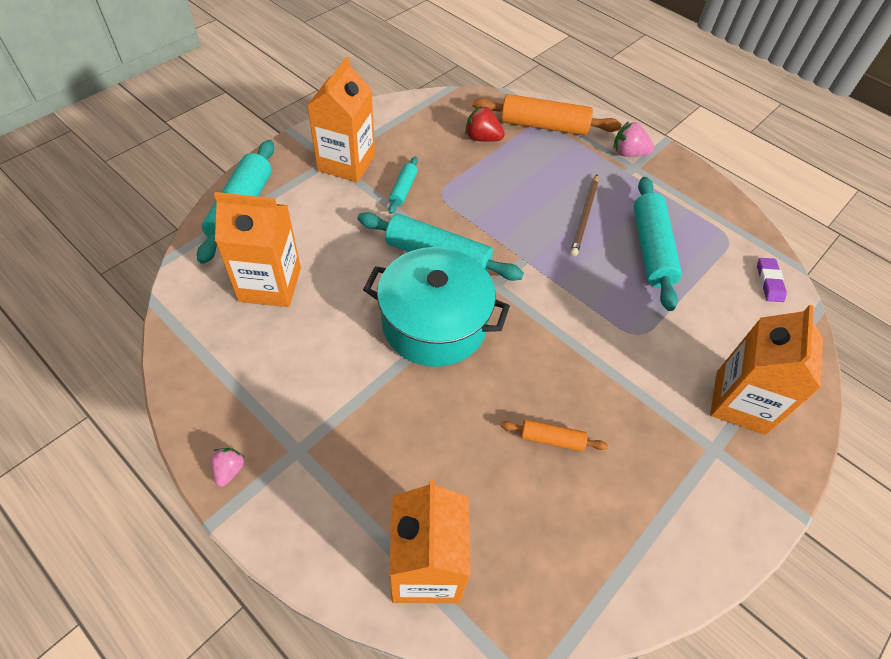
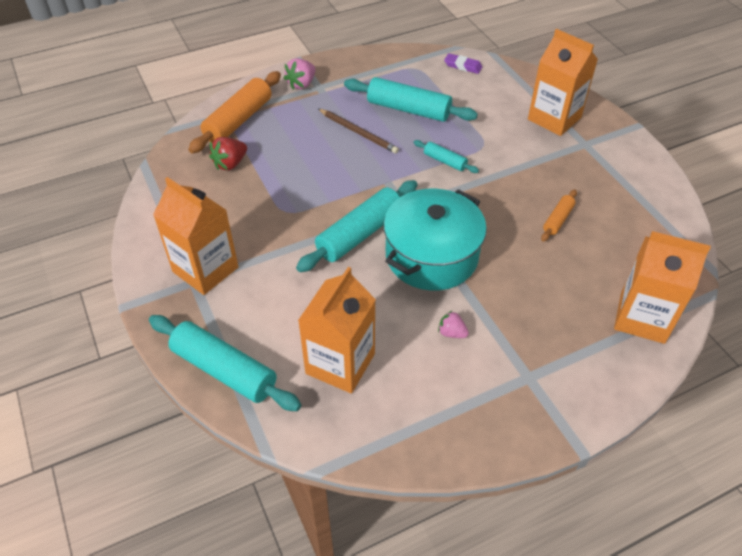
camera: 65 degrees left, 5 degrees down
(229, 470) = (535, 430): pink strawberry -> pink strawberry (451, 333)
(403, 189) = (266, 236): turquoise rolling pin -> turquoise rolling pin (445, 161)

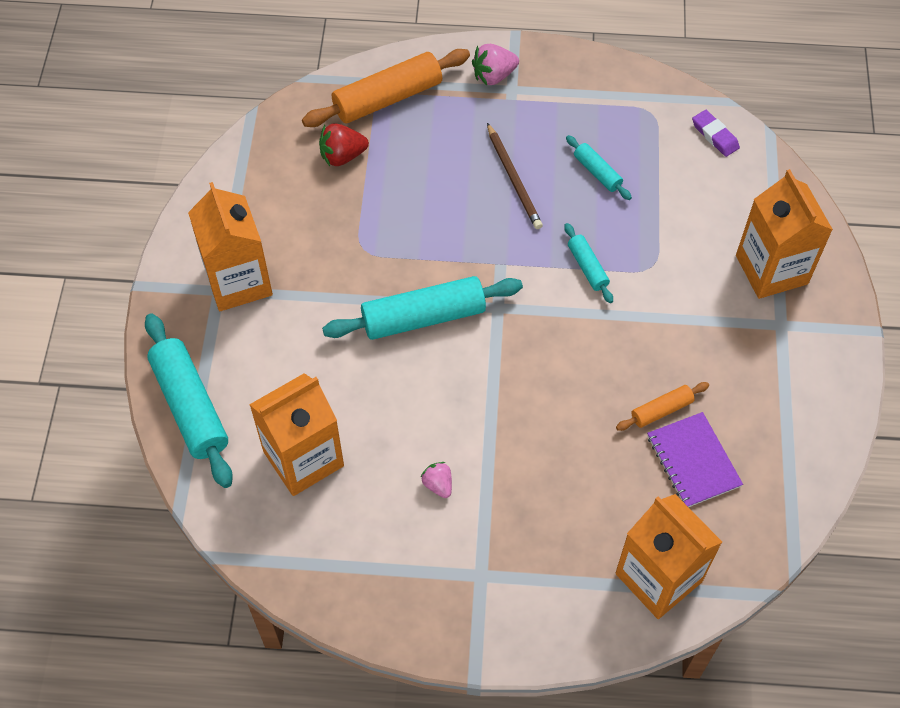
camera: 30 degrees right, 10 degrees up
(408, 109) = (597, 172): turquoise rolling pin -> turquoise rolling pin, size x0.50
(431, 256) = (482, 383): turquoise pot -> none
(602, 239) = (693, 461): none -> purple notebook

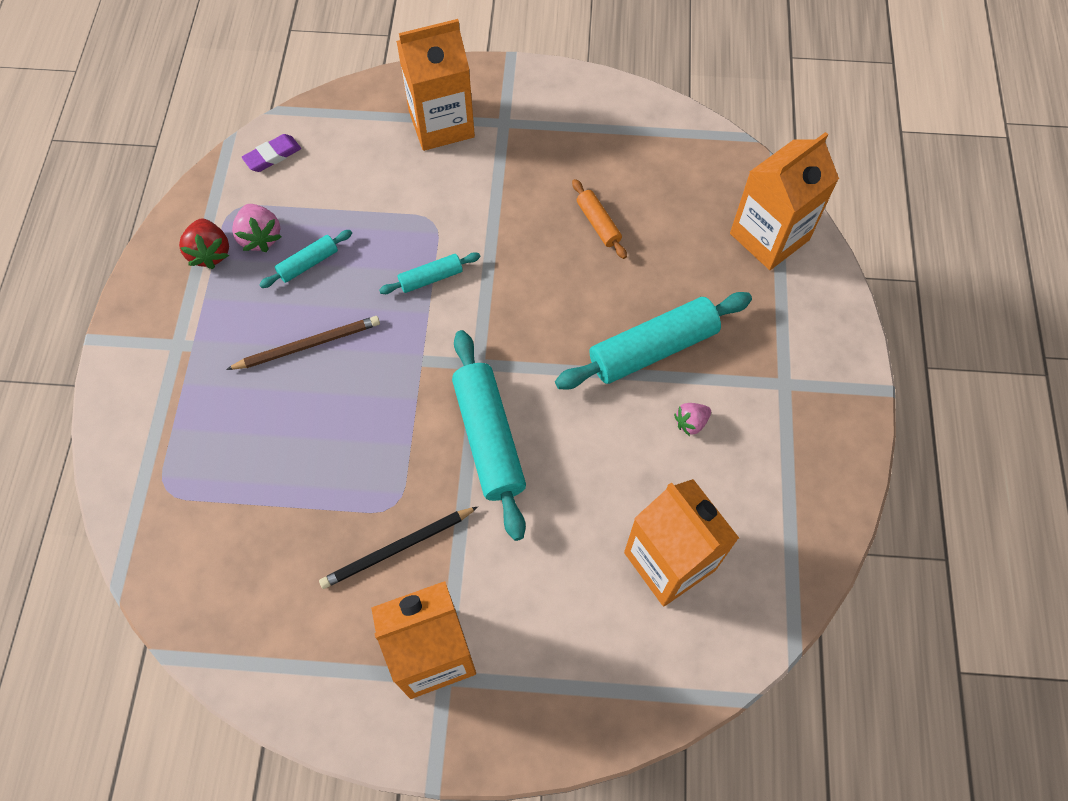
camera: 90 degrees left, 5 degrees up
(190, 406) = (608, 698): turquoise rolling pin -> turquoise rolling pin (652, 349)
(326, 253) = (397, 548): none -> black pencil
(342, 156) = (252, 535): red strawberry -> red strawberry (210, 253)
(388, 98) = (168, 483): orange rolling pin -> none
(494, 76) = (153, 363): pink strawberry -> pink strawberry (260, 237)
(693, 461) = (650, 202): purple notebook -> none

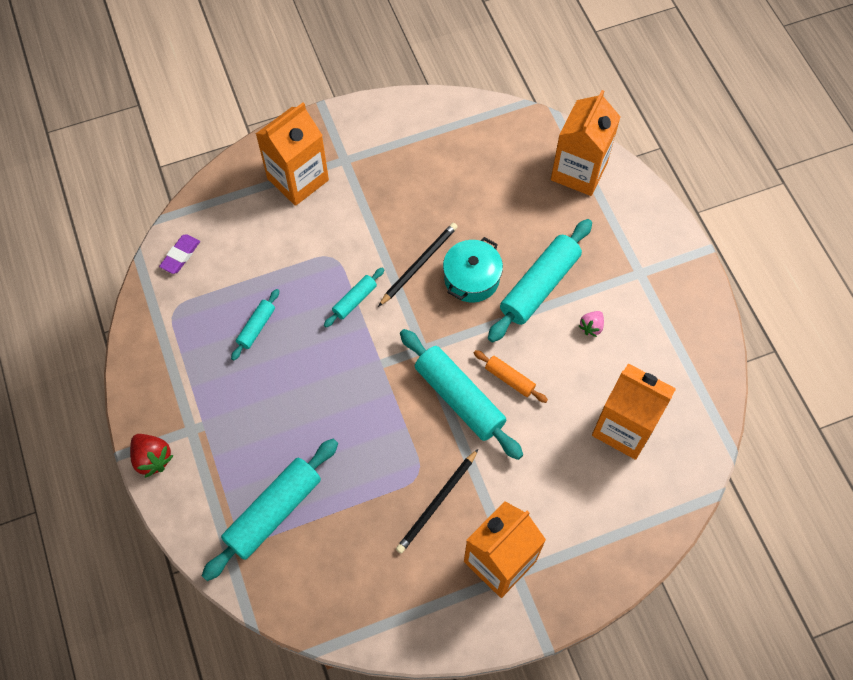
camera: 25 degrees left, 0 degrees up
(210, 253) = (176, 350): red strawberry -> red strawberry (152, 458)
(211, 474) = (273, 512): none -> turquoise rolling pin
(260, 237) = (208, 322): pink strawberry -> none
(308, 345) = (291, 388): brown pencil -> none
(525, 268) = (419, 264): none -> black pencil
(577, 308) = (471, 278): none -> turquoise pot
(598, 223) = (454, 210): orange rolling pin -> orange rolling pin (509, 379)

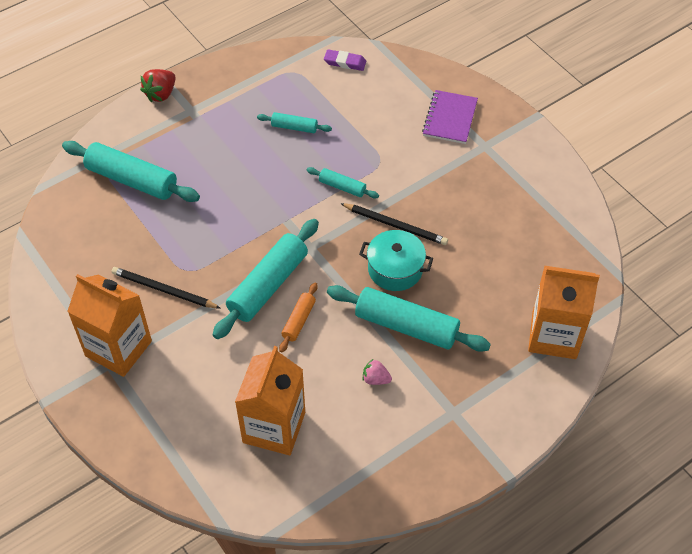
camera: 75 degrees right, 10 degrees down
(298, 179) = (450, 118): orange carton -> purple notebook

